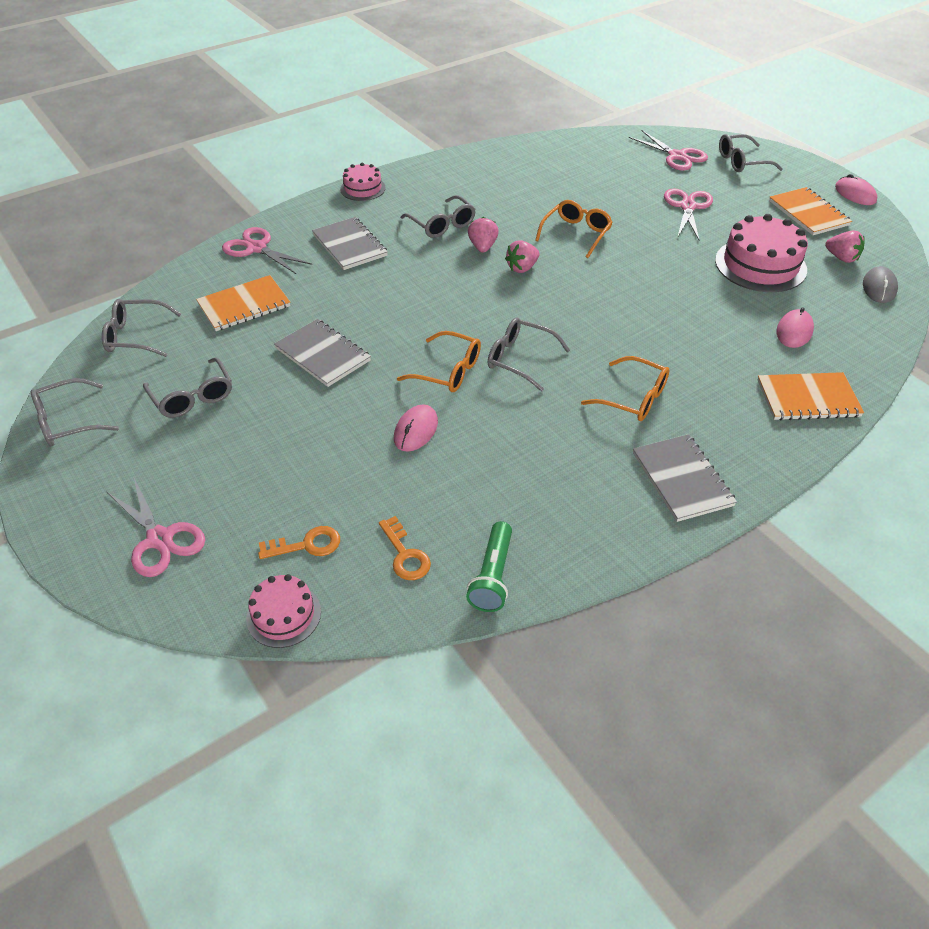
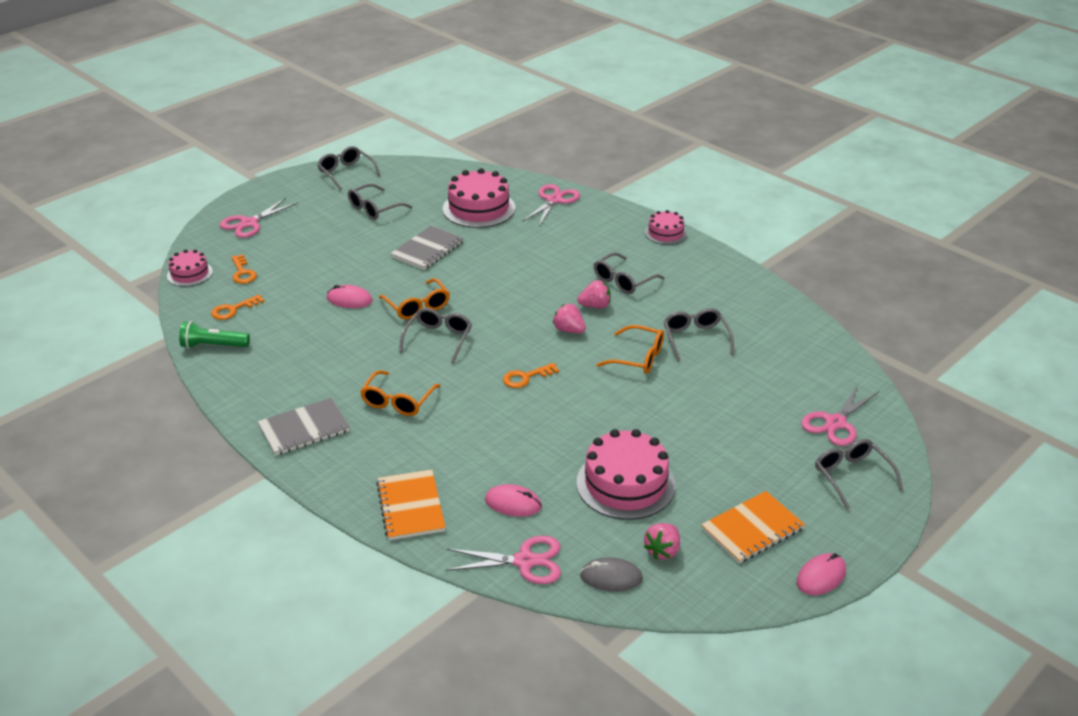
camera: 80 degrees right, 10 degrees down
(136, 336) = (434, 176): grey glasses -> grey glasses (695, 338)
(244, 305) = (479, 208): orange notebook -> pink cake
(350, 245) = (573, 240): grey notebook -> none
(448, 371) = (417, 306): orange glasses -> orange glasses turned 45 degrees counterclockwise
(600, 304) = (526, 377): none -> orange key
(687, 207) = (723, 431): pink scissors -> pink scissors (524, 561)

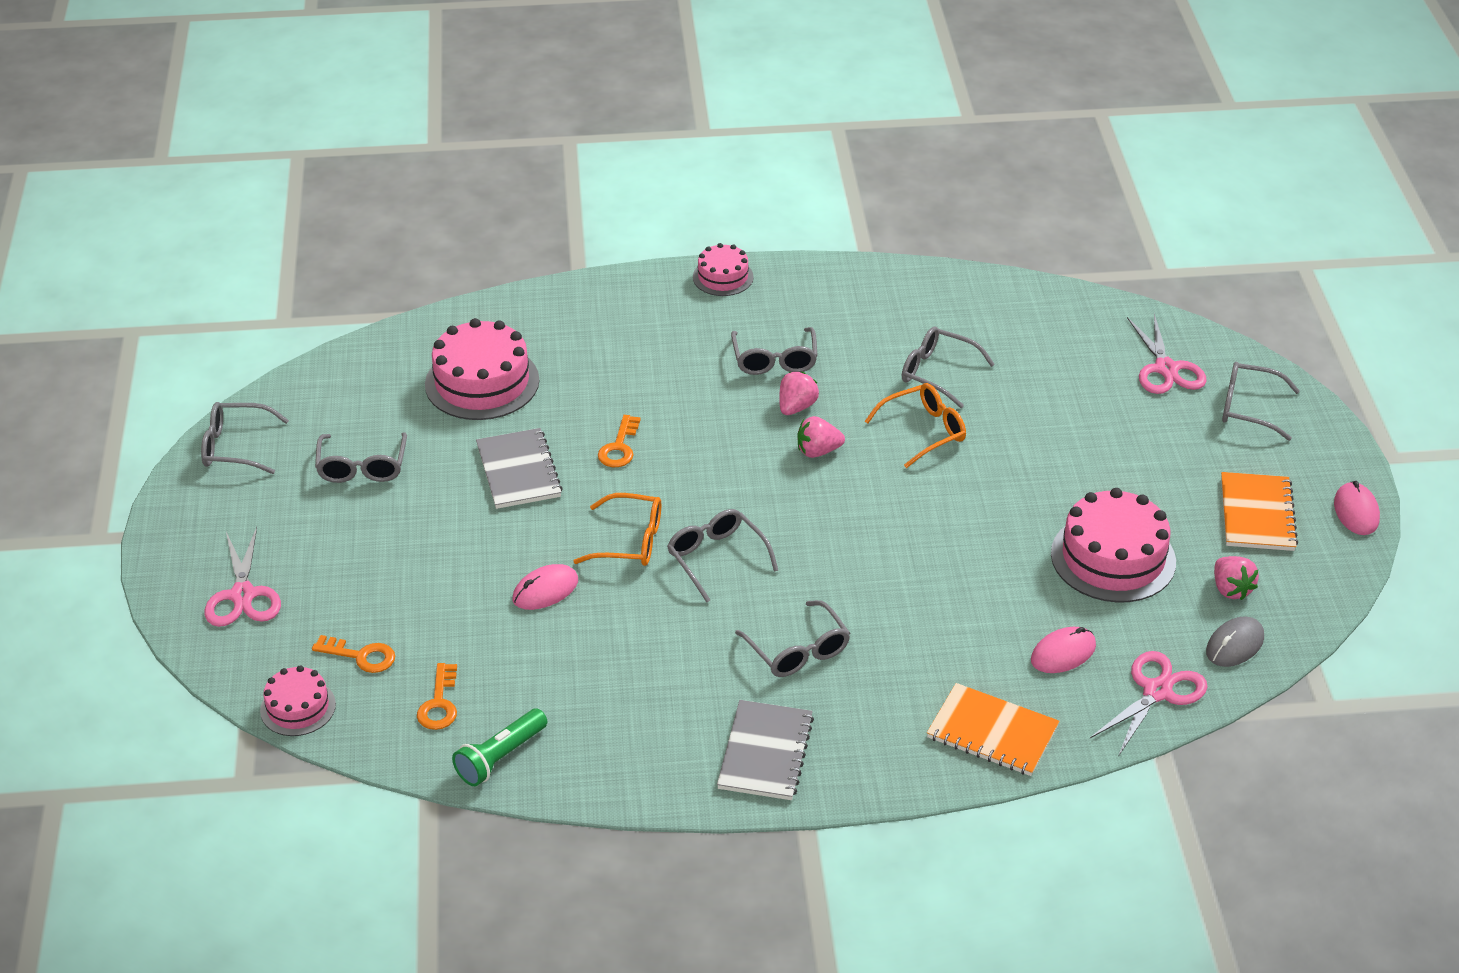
camera: 50 degrees left, 5 degrees up
(398, 401) = (798, 651): orange glasses -> grey glasses
(526, 377) = (866, 530): orange key -> orange key (619, 447)
(554, 200) = (545, 316): pink scissors -> none

